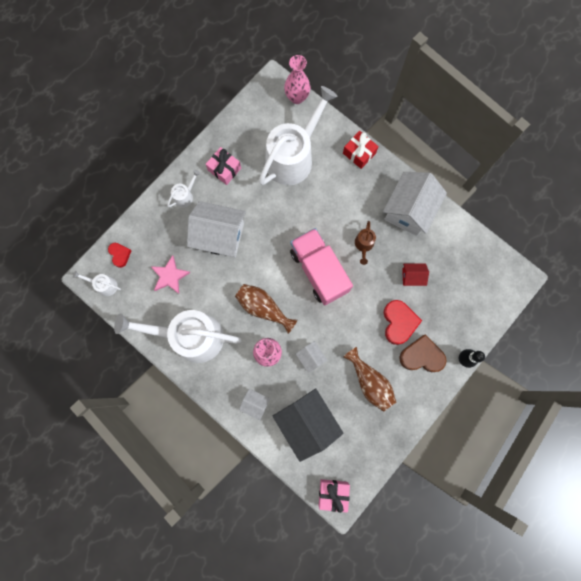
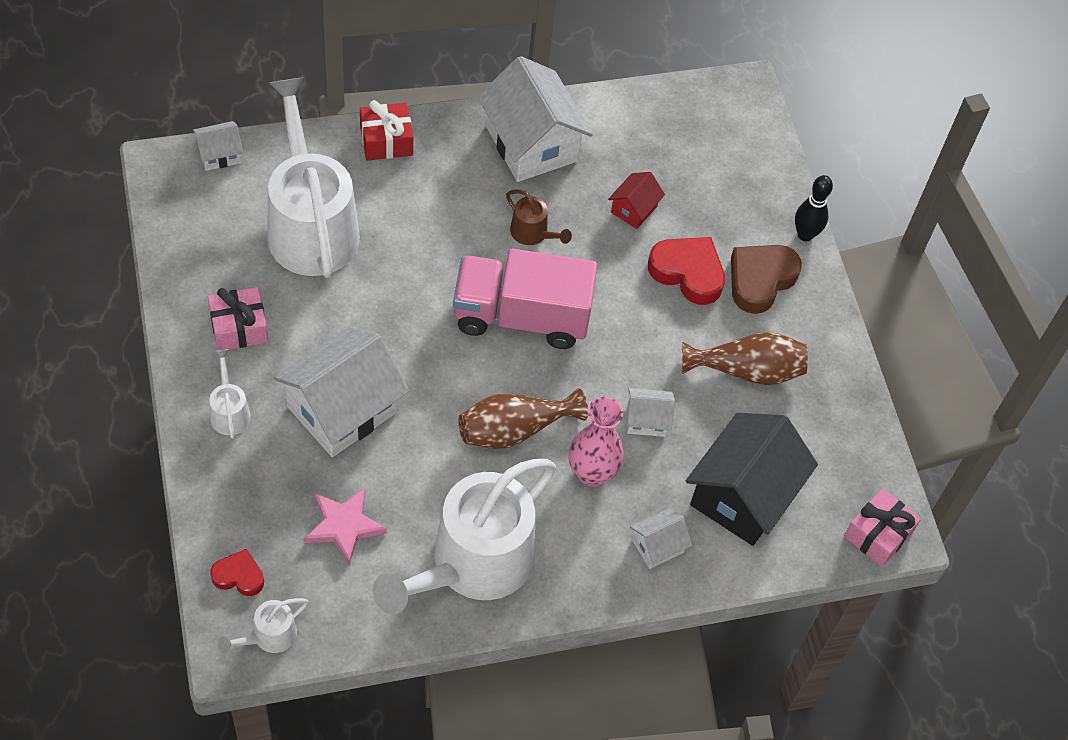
camera: 60 degrees left, 20 degrees down
(297, 97) = (219, 154): pink vase -> white house
(307, 422) = (743, 495): black house -> black house turned 60 degrees counterclockwise

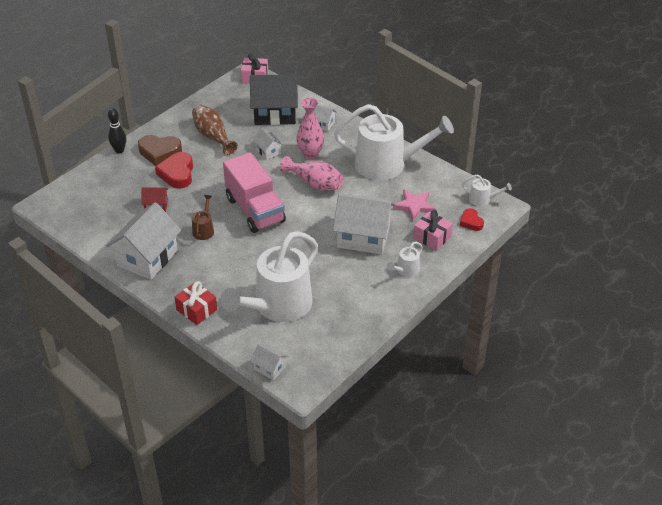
camera: 120 degrees left, 15 degrees down
(239, 327) = (361, 294): pink gift -> pink gift (432, 237)
(514, 429) = (315, 184): brown vase -> pink vase

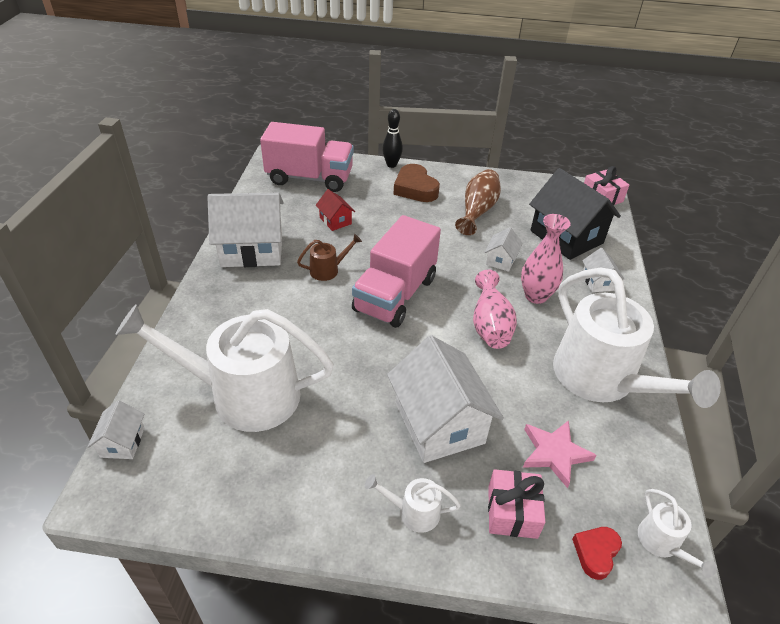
camera: 55 degrees right, 0 degrees up
(91, 198) = (310, 178): none -> pink truck
(177, 174) = (396, 213): red heart -> none
(196, 310) = (193, 324): red gift -> none

